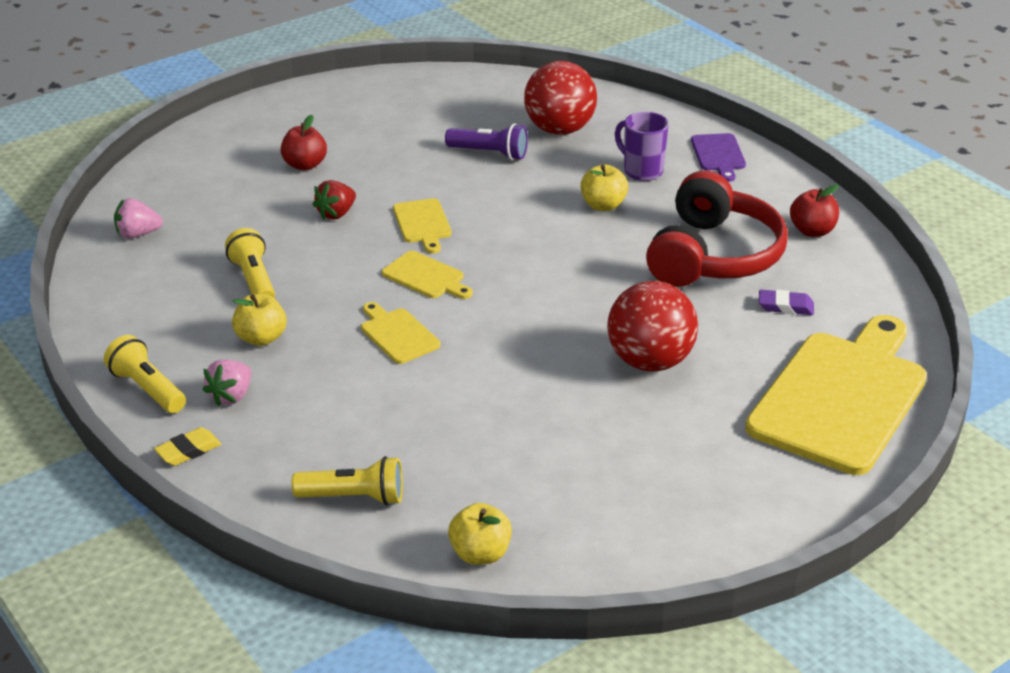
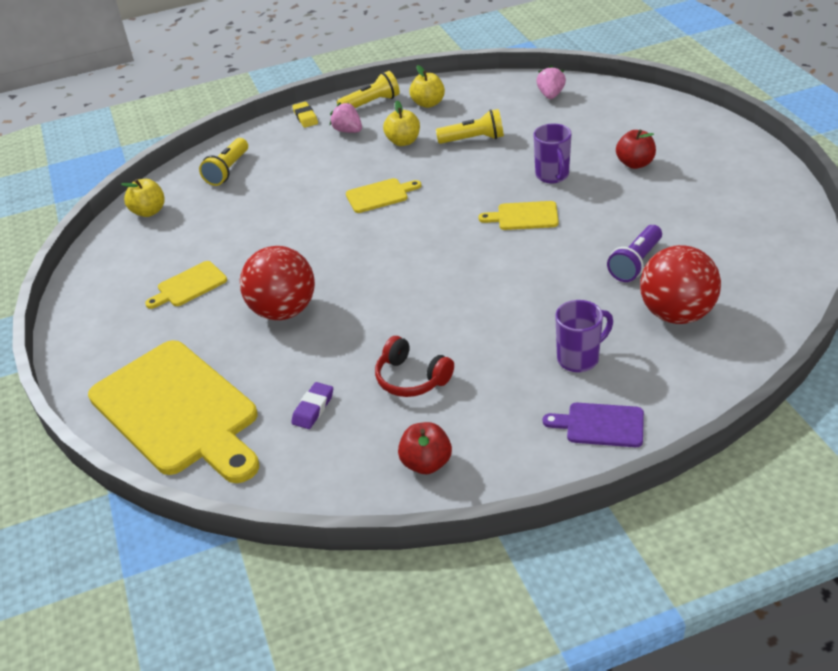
camera: 110 degrees right, 5 degrees up
(336, 214) = (552, 176): red strawberry -> purple mug
(426, 277) = (446, 212): yellow cutting board -> yellow cutting board (189, 285)
(603, 205) = (522, 321): yellow apple -> yellow apple (428, 103)
(713, 256) = (411, 378): red headphones -> red headphones, size x0.52

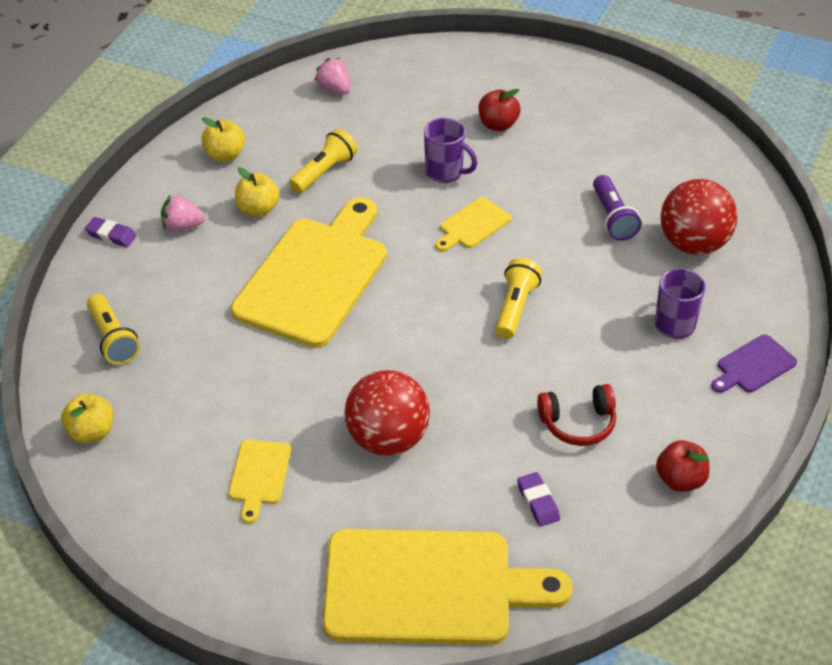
camera: 50 degrees left, 5 degrees up
(305, 117) = (111, 235): yellow eraser -> purple eraser
(371, 103) = (163, 184): yellow flashlight -> yellow flashlight (515, 308)
(379, 195) = (315, 277): yellow cutting board -> yellow cutting board, size x2.31

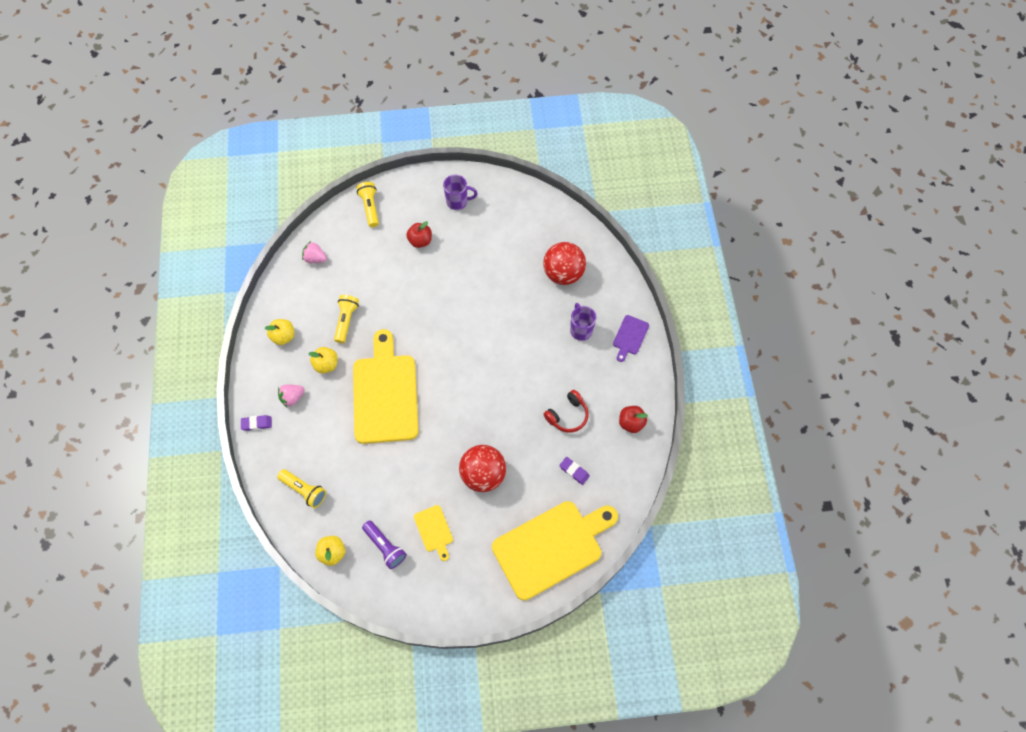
camera: 30 degrees left, 20 degrees up
(445, 173) = (412, 288): purple mug -> purple mug (458, 202)
(473, 225) = (447, 317): yellow cutting board -> none
(515, 308) = (498, 360): yellow flashlight -> yellow flashlight (370, 207)
(613, 218) = (515, 276): purple flashlight -> purple flashlight (385, 547)

